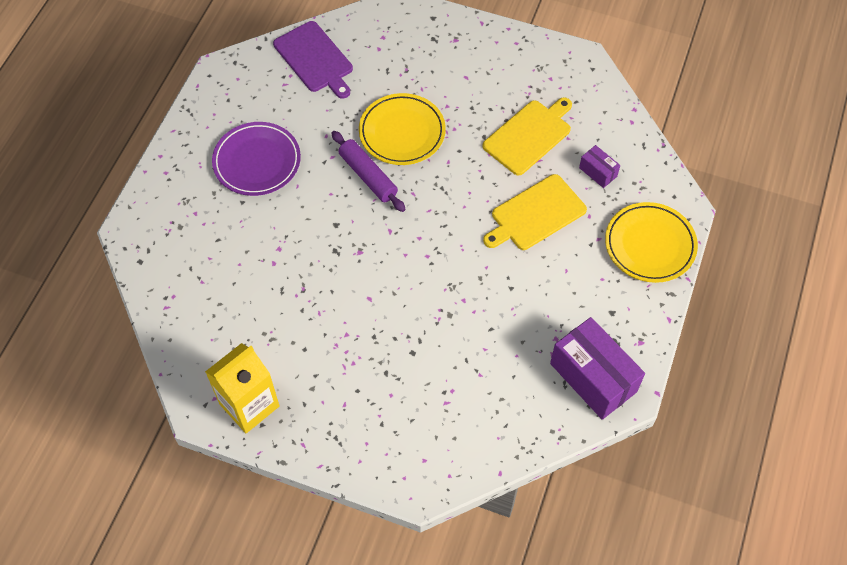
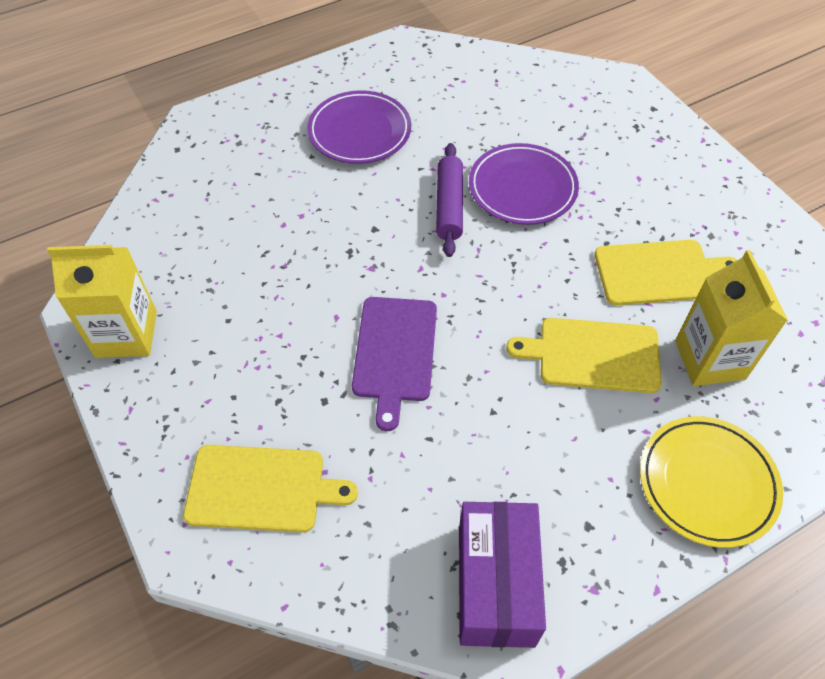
camera: 40 degrees right, 5 degrees down
(315, 59) = (500, 80): purple cutting board -> purple cutting board (395, 353)
(402, 132) = (522, 188): yellow plate -> purple plate
(427, 426) = (261, 488): none -> yellow cutting board
(598, 172) = (709, 359): purple box -> yellow carton

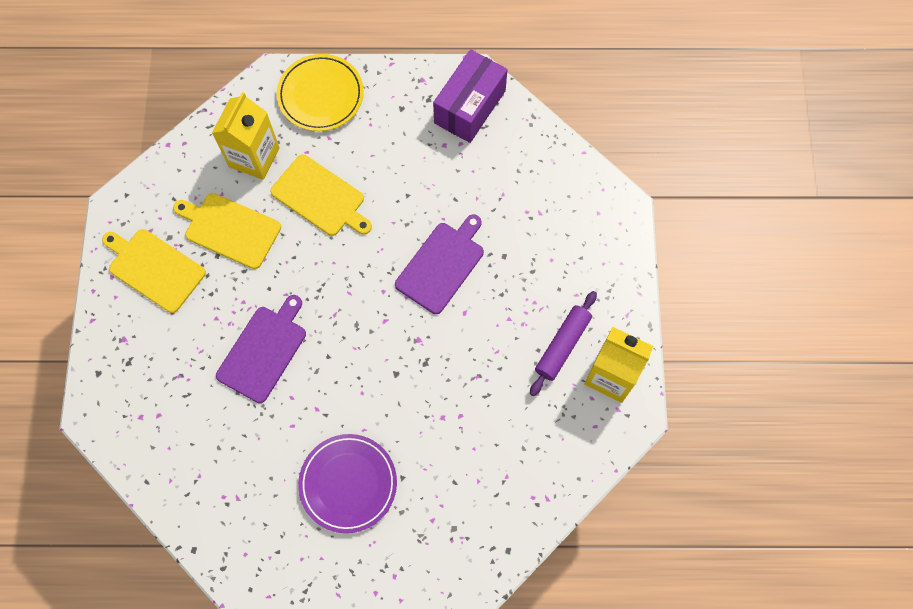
camera: 150 degrees left, 15 degrees up
(261, 488) = (567, 221): yellow cutting board -> yellow cutting board (154, 268)
(449, 206) = (329, 364): purple rolling pin -> purple rolling pin (562, 345)
(522, 188) = (263, 351): purple plate -> purple cutting board

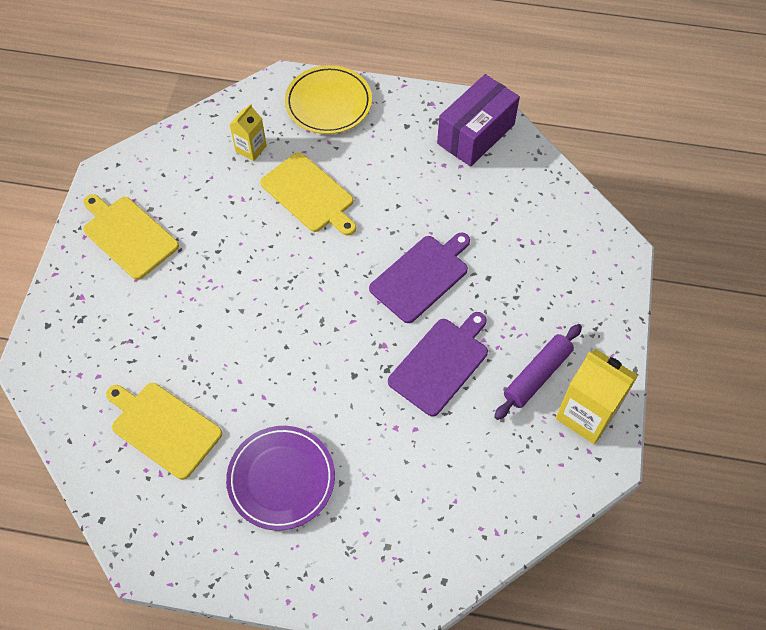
camera: 10 degrees right, 10 degrees down
(230, 229) = (212, 210): yellow cutting board -> yellow cutting board (163, 428)
(254, 157) = (251, 149): yellow carton -> yellow carton, size x0.58
(263, 351) = (220, 330): purple cutting board -> purple cutting board (440, 363)

